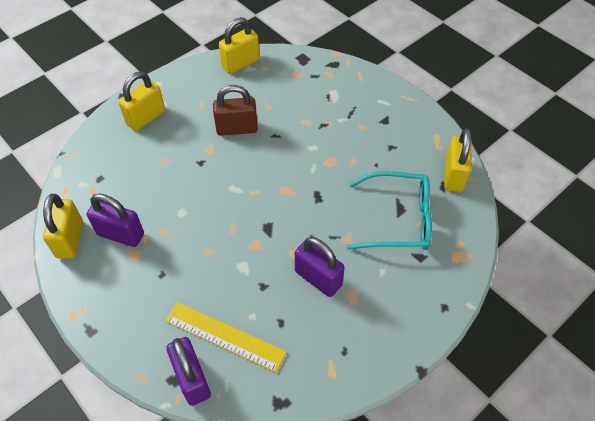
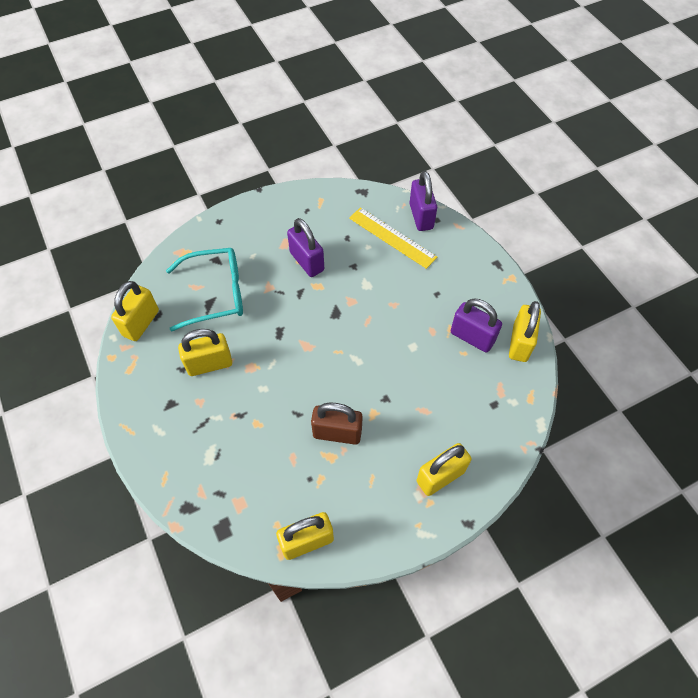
camera: 165 degrees left, 5 degrees up
(369, 155) = (209, 364): none -> yellow padlock
(398, 219) = (216, 293): turquoise glasses -> turquoise glasses turned 150 degrees clockwise

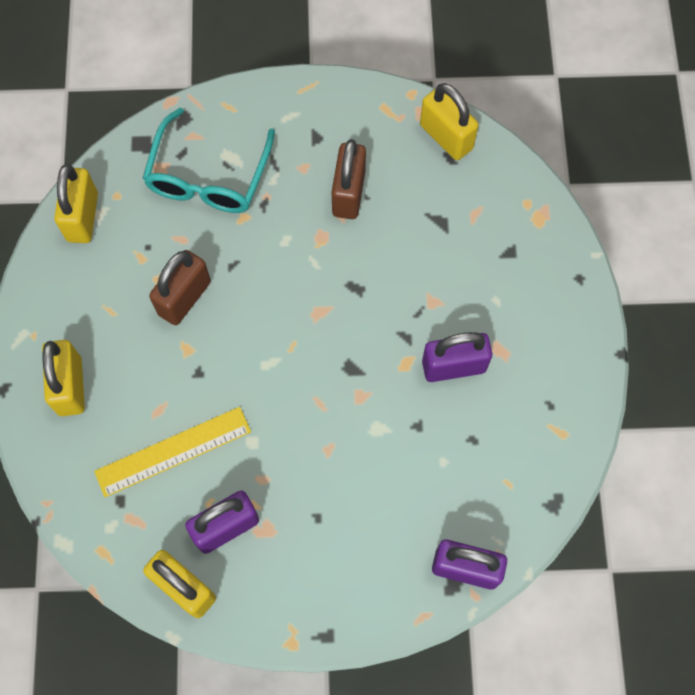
camera: 115 degrees right, 10 degrees up
(209, 364) = (348, 193): yellow padlock -> brown padlock
(216, 293) = (452, 234): turquoise glasses -> turquoise glasses (208, 177)
(392, 237) = (444, 504): yellow ruler -> yellow ruler (173, 451)

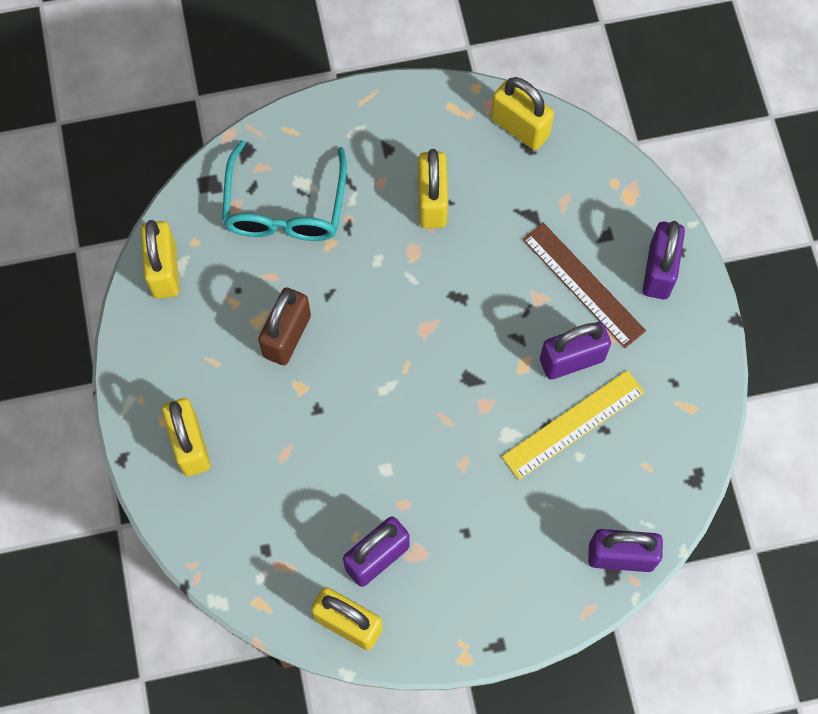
camera: 10 degrees left, 0 degrees up
(173, 451) = (308, 492): yellow ruler -> yellow ruler (573, 424)
(348, 193) = (432, 201): brown padlock -> yellow padlock
(478, 296) = (583, 285): none -> brown ruler
(555, 294) = (659, 271): none -> purple padlock

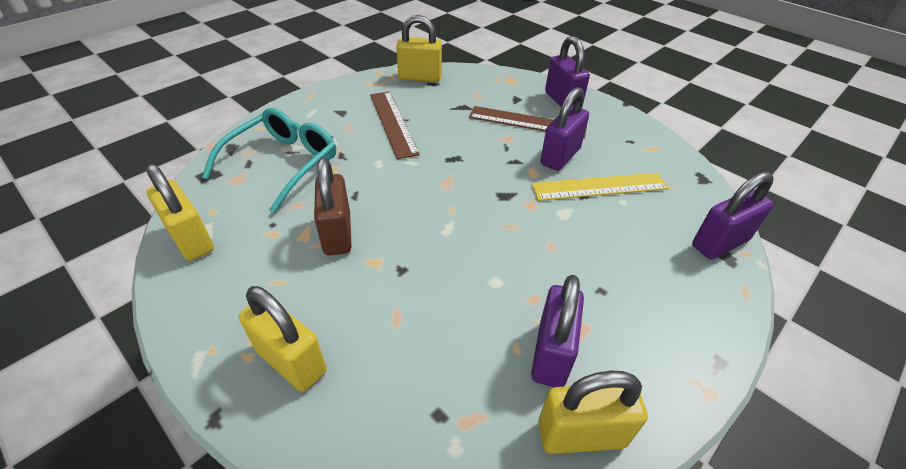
camera: 35 degrees left, 25 degrees down
(285, 207) = (283, 163): turquoise glasses -> turquoise glasses turned 120 degrees counterclockwise
(432, 201) = (393, 123): yellow padlock -> brown ruler
(573, 424) = (599, 187): yellow ruler -> yellow ruler turned 60 degrees clockwise

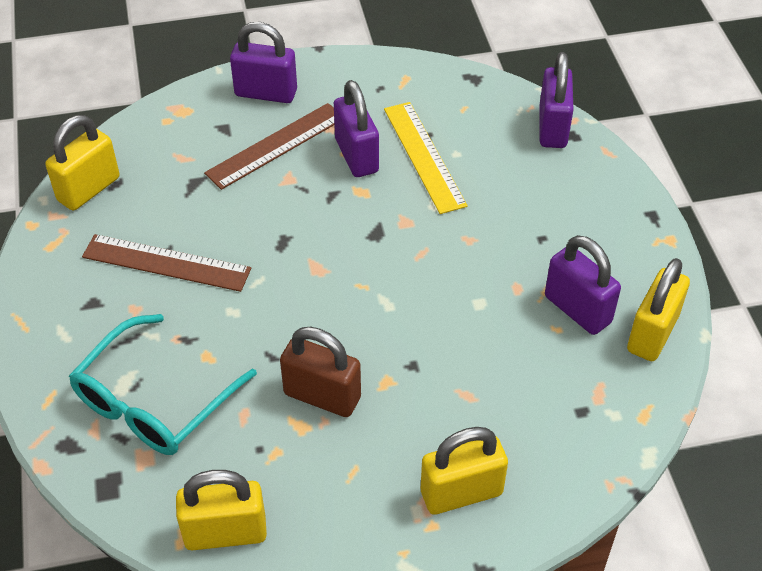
camera: 55 degrees left, 5 degrees up
(283, 163) = (154, 401): turquoise glasses -> turquoise glasses turned 120 degrees counterclockwise
(599, 187) = (424, 156): yellow ruler -> yellow ruler turned 45 degrees counterclockwise

